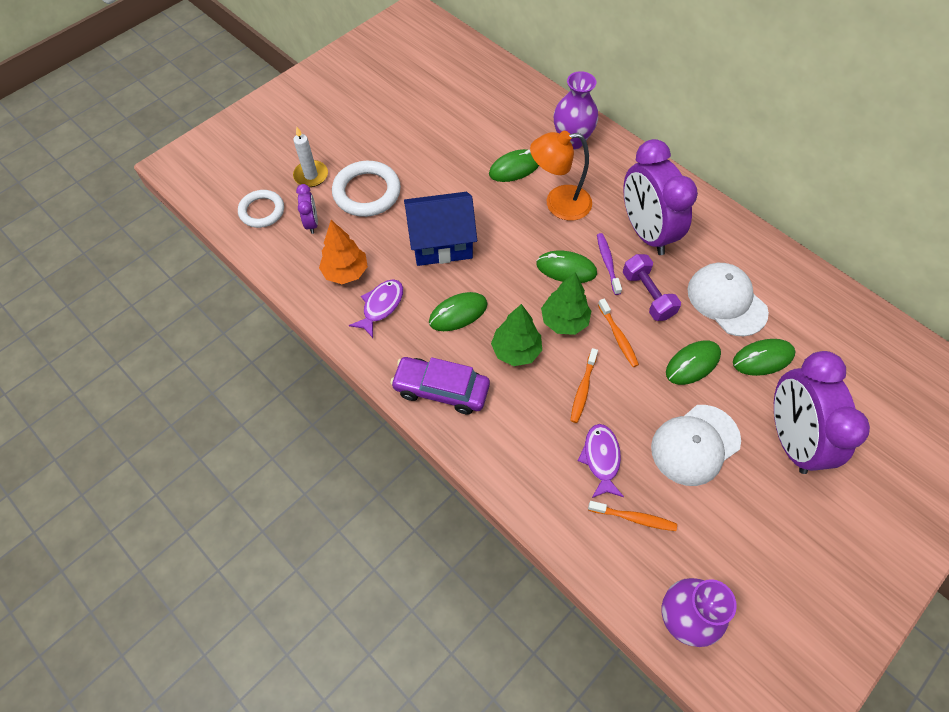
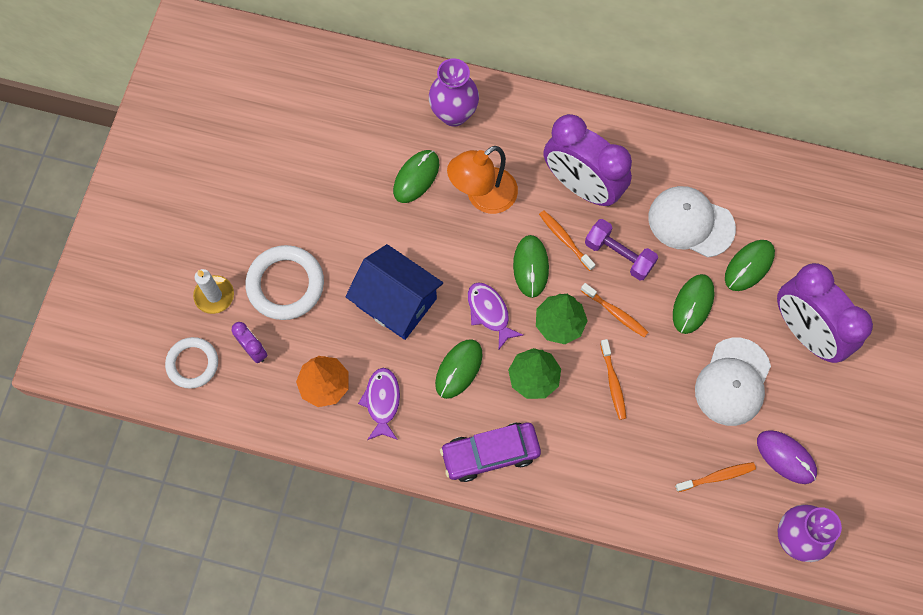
camera: 30 degrees left, 10 degrees up
(441, 243) = (396, 302): blue house -> blue house turned 75 degrees clockwise
(566, 269) = (530, 267): green mouse -> green mouse turned 75 degrees counterclockwise
(601, 459) = (663, 439): purple fish -> purple fish (489, 312)
(607, 263) = (565, 239): purple toothbrush -> orange toothbrush
(712, 537) = (786, 457): none -> purple mouse

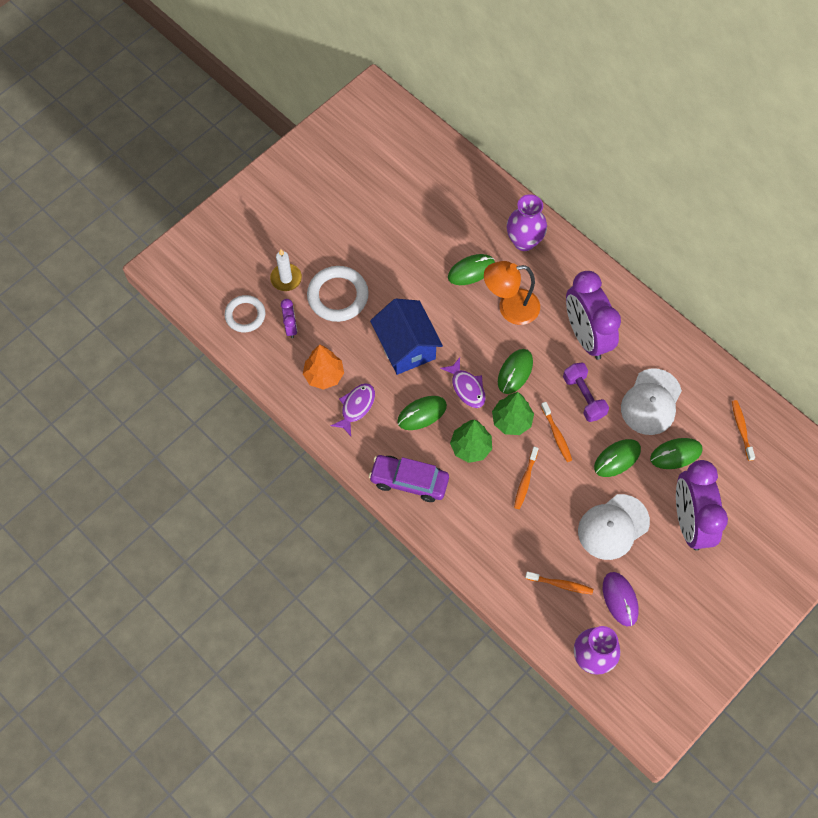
camera: 30 degrees right, 5 degrees down
(489, 312) = (467, 387): purple fish -> purple fish turned 150 degrees clockwise
(565, 239) = (551, 366): orange toothbrush -> orange toothbrush (741, 429)
(691, 222) = (651, 402): white cap -> white cap turned 120 degrees counterclockwise

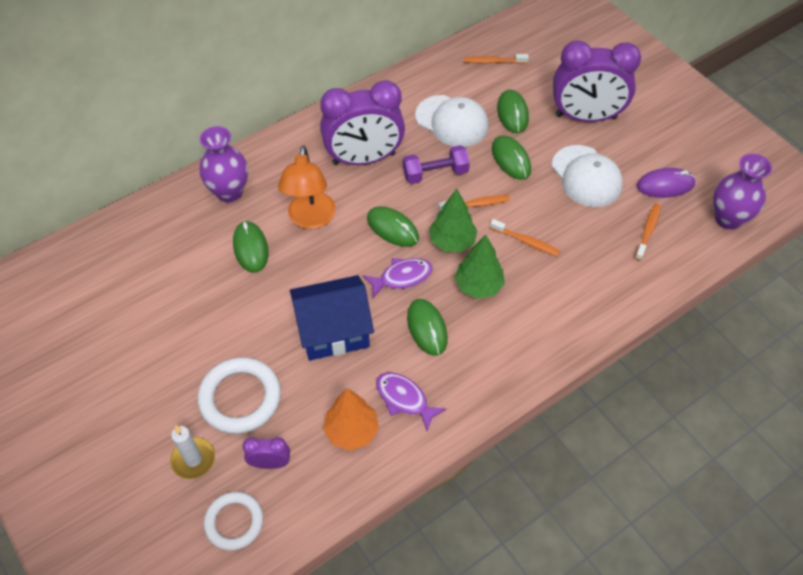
camera: 80 degrees left, 10 degrees down
(409, 481) = (512, 355): purple car -> none

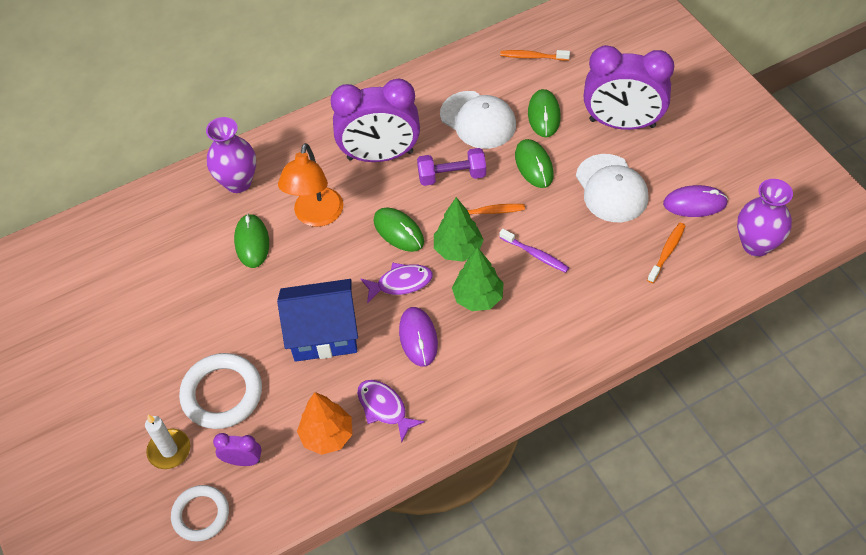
camera: 10 degrees right, 0 degrees up
(427, 328) = (418, 338): green mouse -> purple mouse
(526, 241) = (535, 254): orange toothbrush -> purple toothbrush

